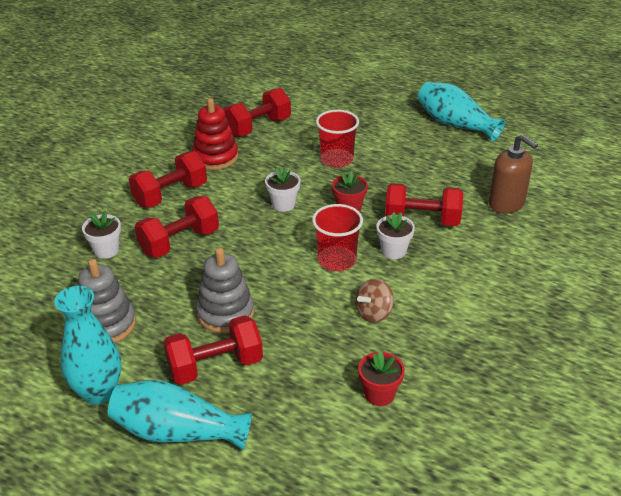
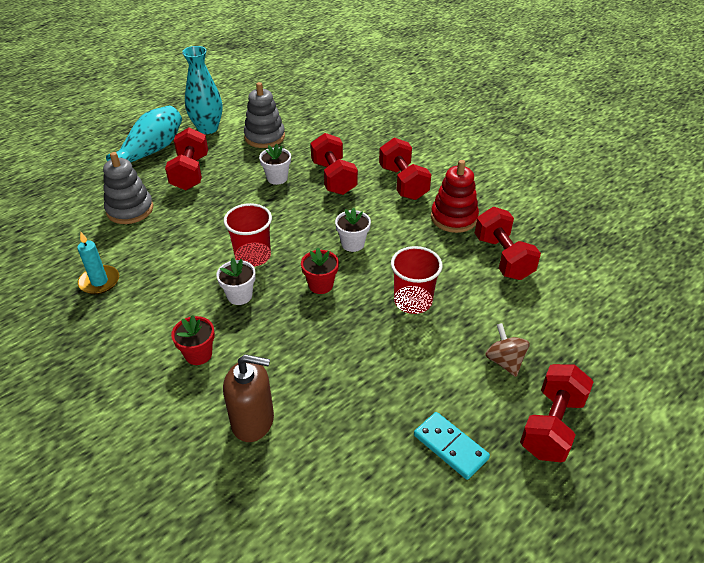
camera: 110 degrees right, 5 degrees up
(106, 250) = (345, 144): white flower pot -> white flower pot (277, 178)
(225, 313) = (236, 186): grey stacking toy -> grey stacking toy (130, 209)
(373, 313) = (175, 258): brown spinning top -> brown spinning top (504, 361)
(379, 394) = (99, 237): red flower pot -> red flower pot (198, 354)
(422, 220) = (270, 333): red dumbbell -> red dumbbell (552, 425)
(443, 357) = (99, 282): none -> turquoise candle
(455, 124) = (450, 447): turquoise vase -> turquoise domino
(506, 203) = (253, 421): brown soap dispenser -> brown soap dispenser turned 150 degrees counterclockwise

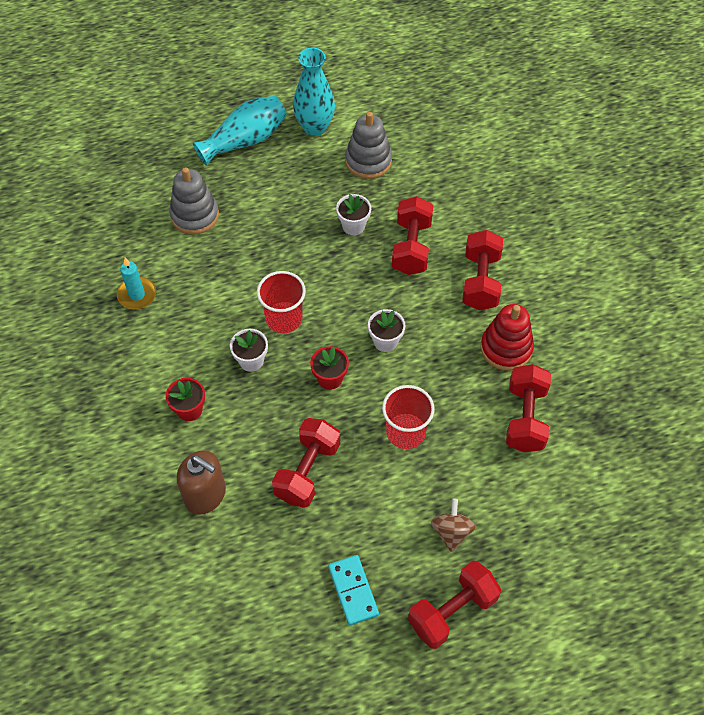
camera: 25 degrees right, 15 degrees up
(190, 173) = (270, 186): red dumbbell -> red dumbbell (307, 471)

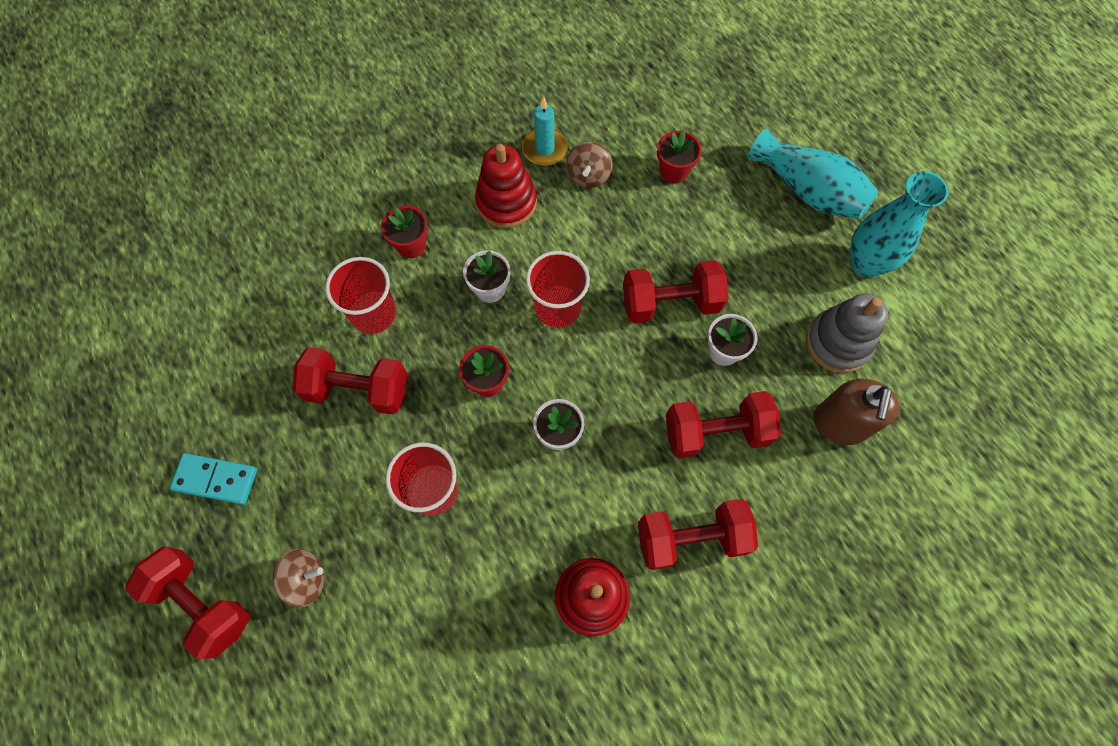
camera: 75 degrees right, 10 degrees up
(175, 271) = (588, 176): none -> brown spinning top
(176, 333) = (506, 202): none -> red stacking toy
(195, 215) = (673, 171): grey stacking toy -> red flower pot
(205, 495) = (310, 292): brown soap dispenser -> brown soap dispenser (840, 424)
(243, 449) = (373, 313): none -> red cup
(353, 591) = (216, 479): turquoise domino -> turquoise domino turned 45 degrees clockwise
(525, 418) = (488, 646): red dumbbell -> red dumbbell (670, 303)

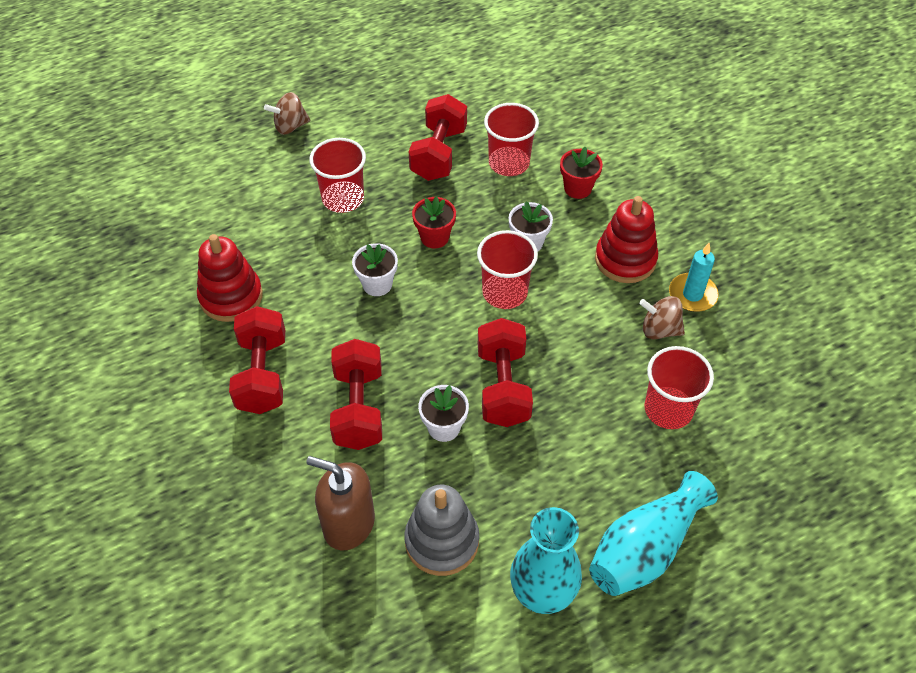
camera: 95 degrees right, 15 degrees down
(202, 603) = (287, 75): red dumbbell -> none
(216, 479) = (377, 77): turquoise domino -> none
(306, 579) = (290, 126): brown spinning top -> brown spinning top turned 75 degrees clockwise
(673, 171) = (668, 409): red flower pot -> red cup

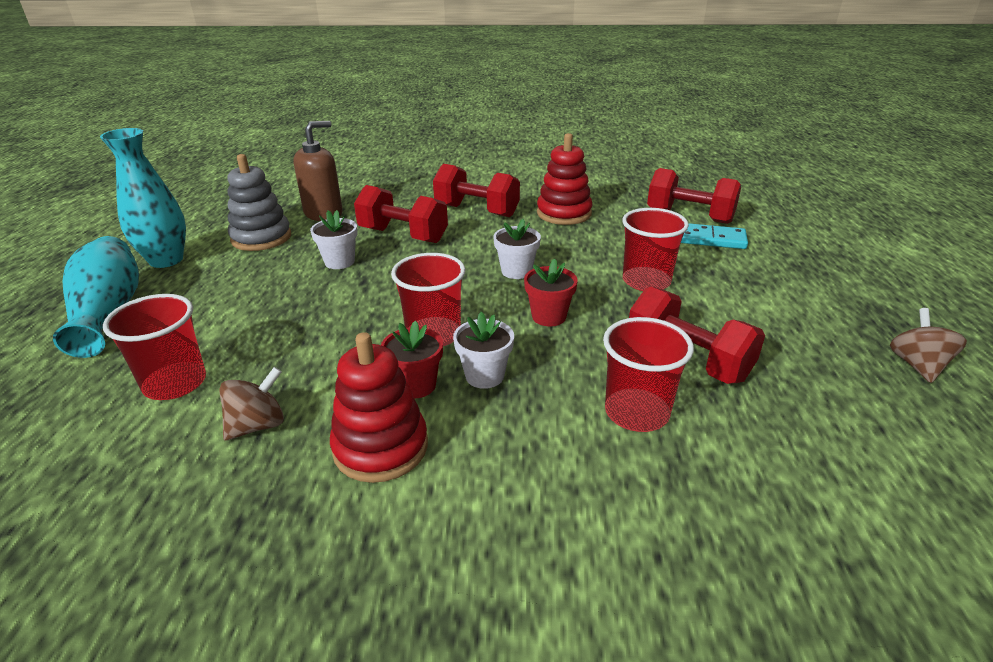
camera: 120 degrees right, 20 degrees down
(238, 177) = (711, 239): none -> turquoise domino
(290, 126) = (782, 278): brown spinning top -> brown spinning top (917, 365)
(503, 386) = (336, 298): red dumbbell -> red dumbbell (689, 216)
(577, 188) = (542, 460): red flower pot -> red flower pot (416, 385)
(692, 294) = (260, 485): turquoise candle -> none

